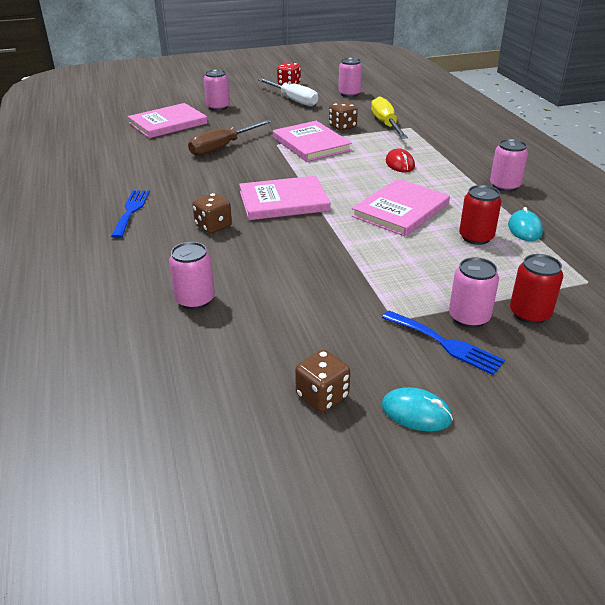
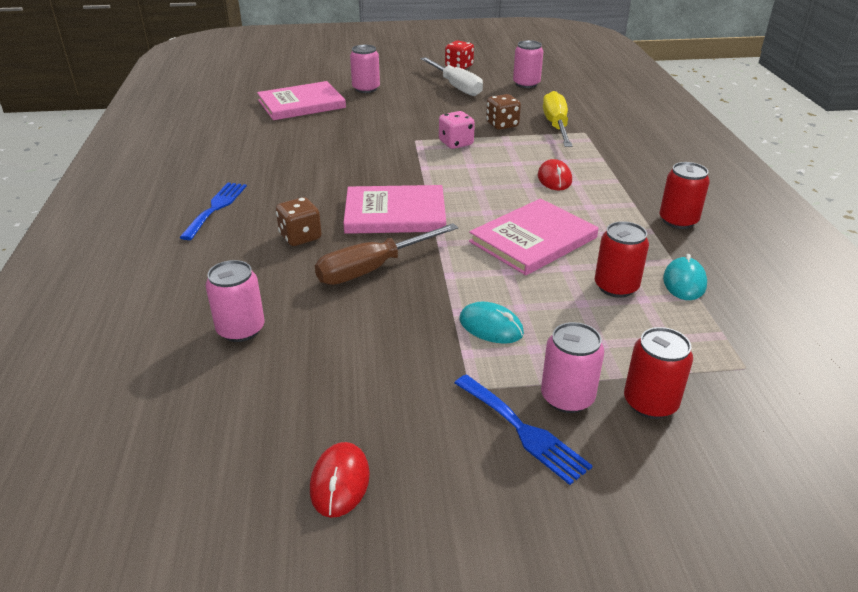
camera: 10 degrees right, 0 degrees up
(222, 147) = (351, 138): brown screwdriver -> brown screwdriver (373, 269)
(311, 144) = (456, 143): pink book -> pink dice
(322, 396) = (340, 482): brown dice -> red mouse
(416, 413) = (449, 524): turquoise mouse -> turquoise mouse (491, 326)
(504, 186) = (678, 220): pink can -> red can

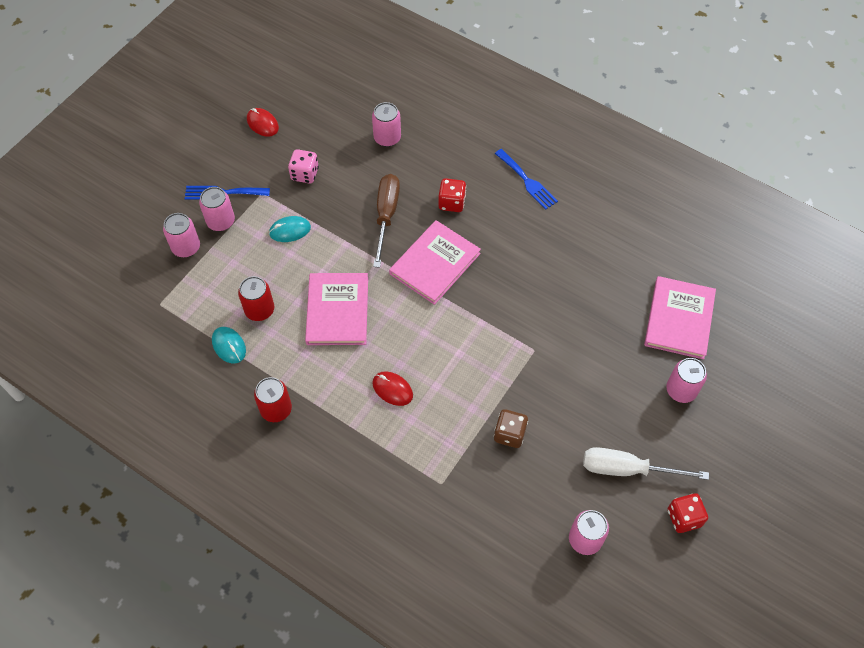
camera: 130 degrees right, 25 degrees up
(300, 237) = (451, 203): brown dice -> red dice
(456, 143) = (504, 373): pink dice -> pink dice (305, 174)
(556, 126) = (471, 473): yellow screwdriver -> none
(650, 403) = (186, 247): red can -> pink can

